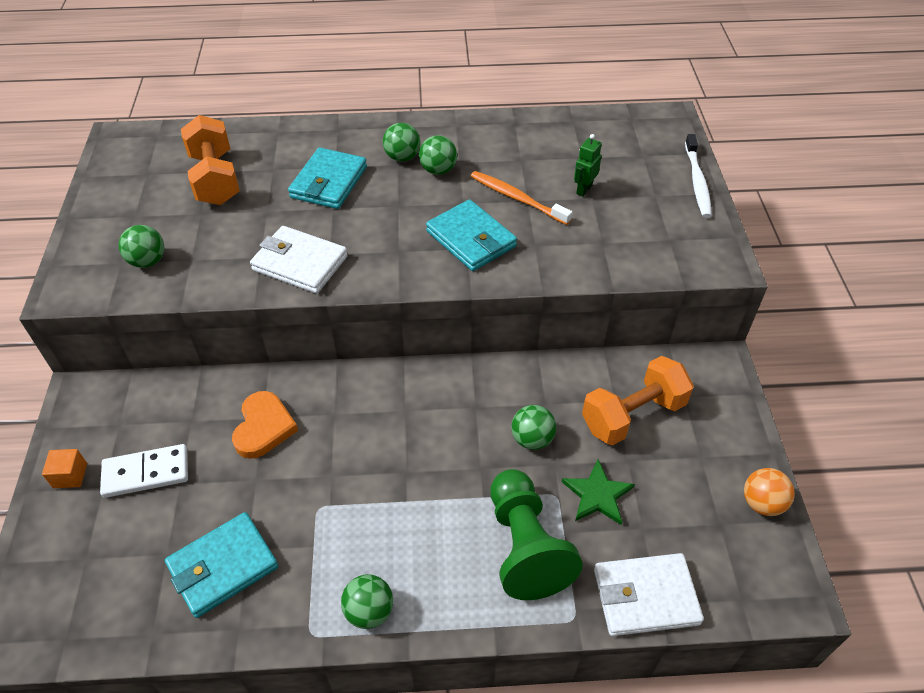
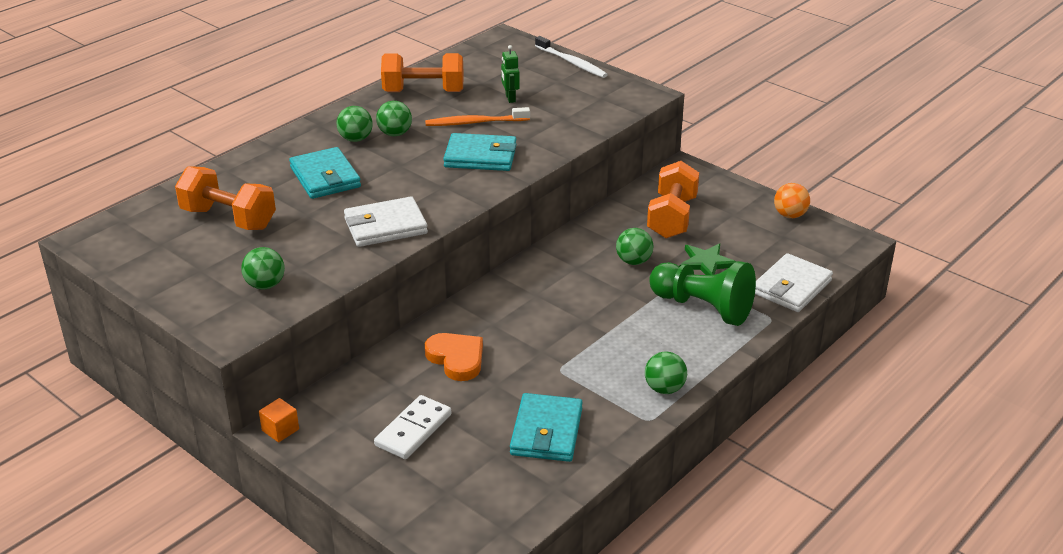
camera: 45 degrees left, 15 degrees down
(70, 475) = (358, 468): orange cube -> orange cube (280, 430)
(520, 139) = (423, 92): none -> orange dumbbell

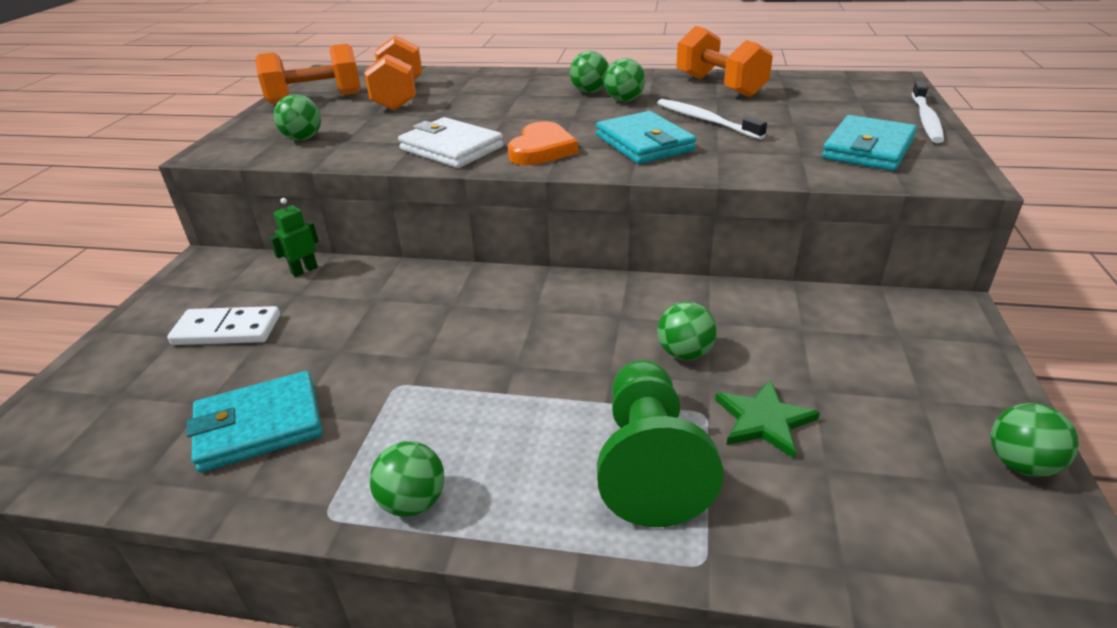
camera: 60 degrees right, 0 degrees up
(280, 430) = (201, 262): orange cube -> none
(325, 177) = (507, 102): turquoise wallet -> turquoise wallet (868, 149)
(456, 359) = (370, 307): orange heart -> orange heart (542, 149)
(474, 122) = (705, 120): orange toothbrush -> white toothbrush
(510, 98) = (785, 118): green robot -> green robot (304, 270)
(672, 218) = (825, 345): orange dumbbell -> orange dumbbell (315, 99)
(790, 215) = (1020, 464): orange ball -> green ball
(791, 287) = (822, 553): white wallet -> none

